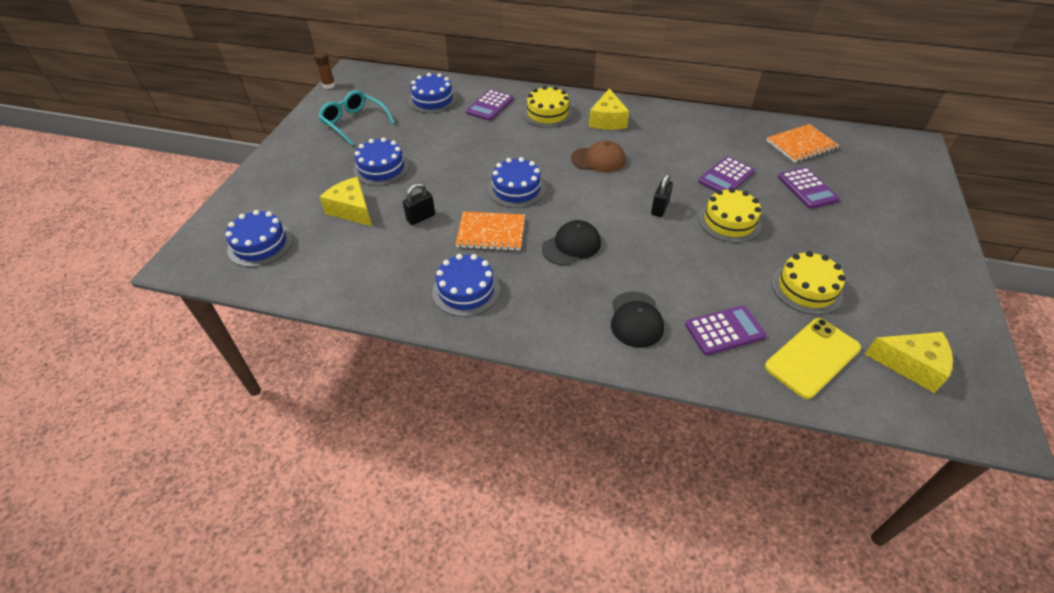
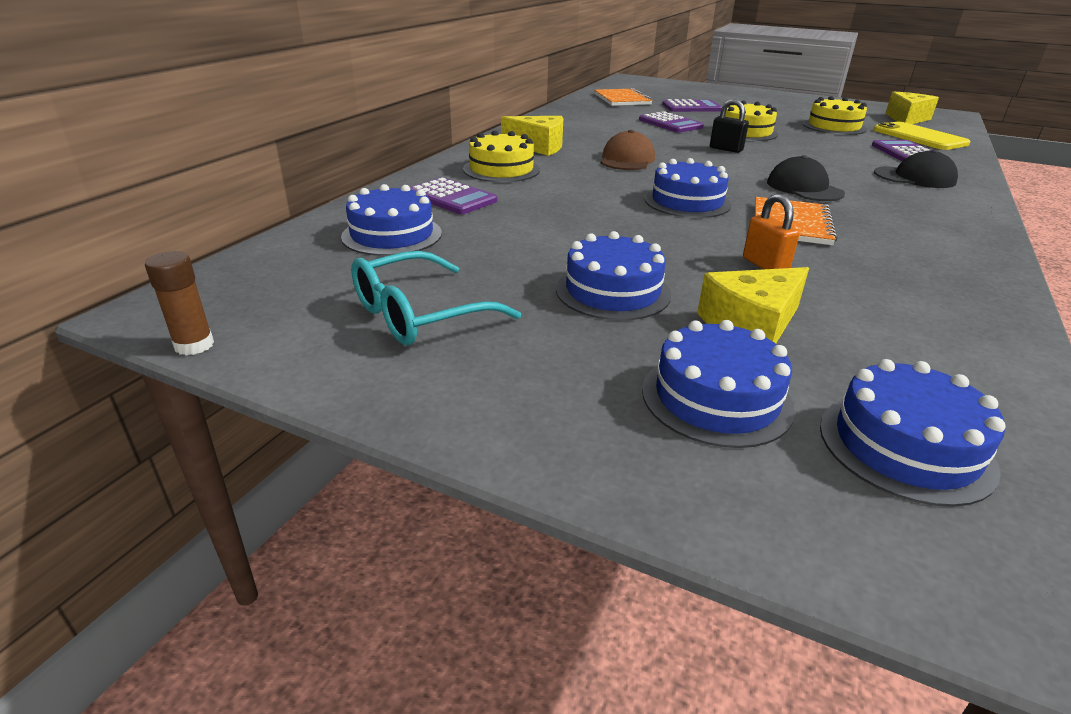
camera: 80 degrees left, 15 degrees down
(421, 217) = (765, 265): black padlock -> orange padlock
(466, 290) = (922, 247): blue cake -> blue cake (716, 398)

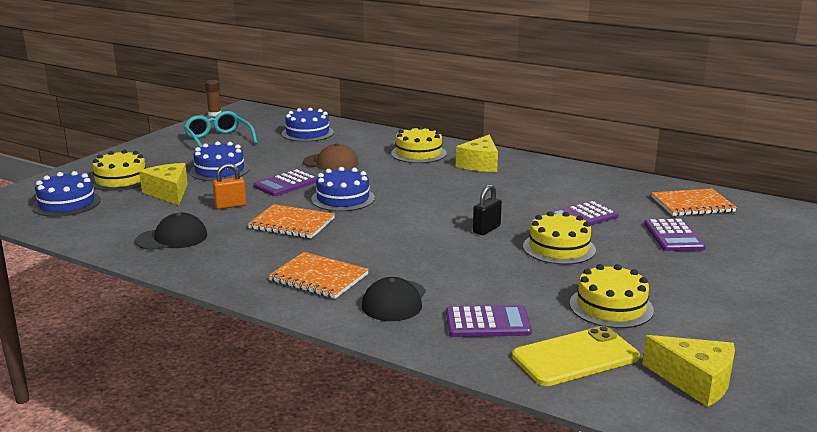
camera: 95 degrees right, 10 degrees down
(451, 197) = (362, 142): purple calculator -> purple calculator (286, 184)
(627, 159) = (447, 189): brown cap -> brown cap (331, 163)
(716, 398) = (121, 179): blue cake -> yellow cake
(804, 188) = (368, 242): black cap -> black cap (172, 238)
(912, 204) = (319, 277): none -> orange notebook

